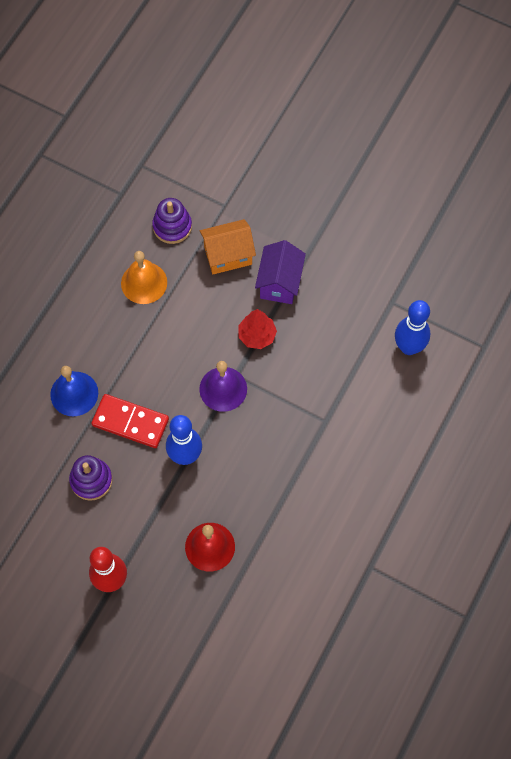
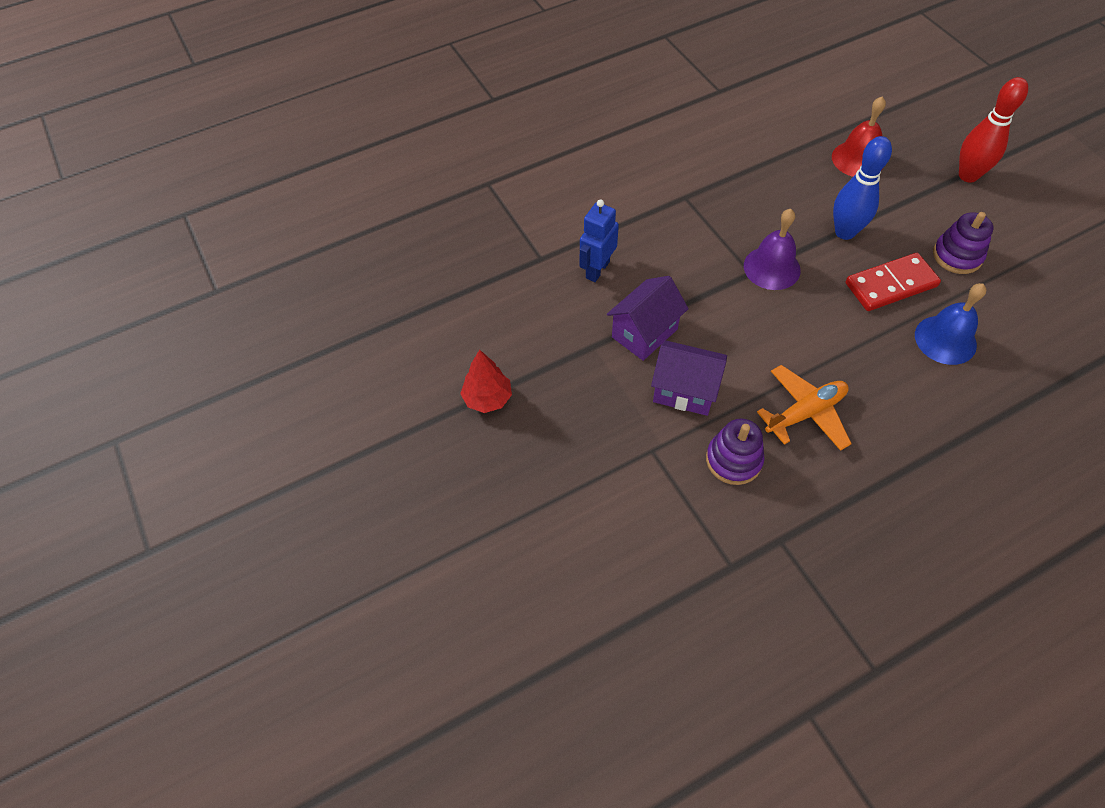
camera: 145 degrees left, 10 degrees down
(130, 422) = (890, 284): red domino -> red domino turned 75 degrees counterclockwise
(144, 283) = (805, 413): orange bell -> orange plane
(228, 255) = (684, 391): orange house -> purple house
(257, 336) = (704, 296): red tree -> red tree (487, 398)
(345, 315) = (597, 270): none -> blue robot
(409, 347) = (557, 215): blue bowling pin -> none

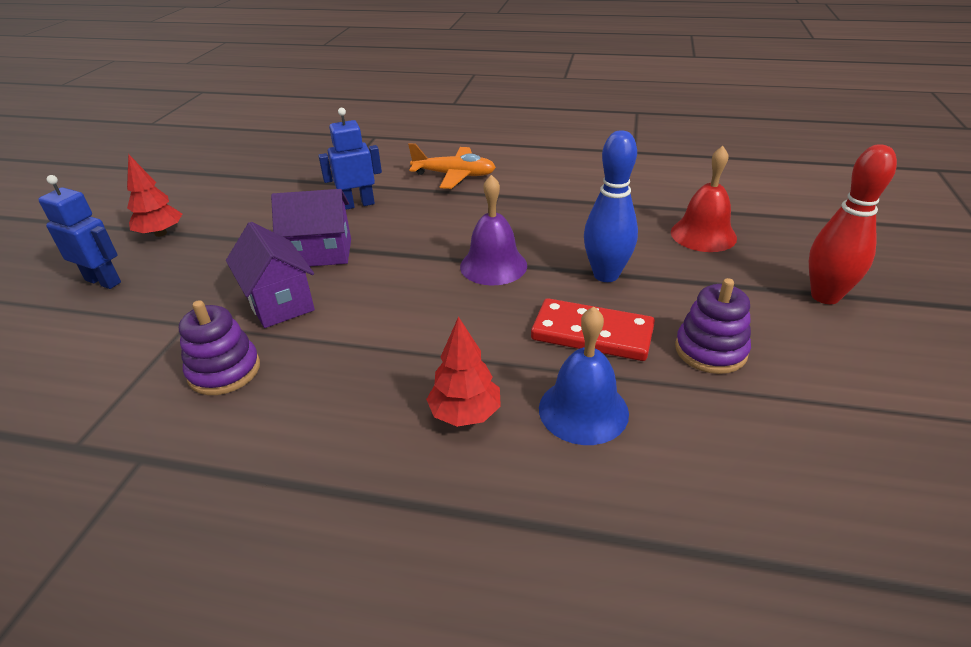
camera: 40 degrees right, 20 degrees down
(526, 466) = (103, 281): none -> blue robot
(805, 413) = (341, 378): orange plane -> orange plane (454, 175)
(896, 384) = (465, 413): none -> red tree

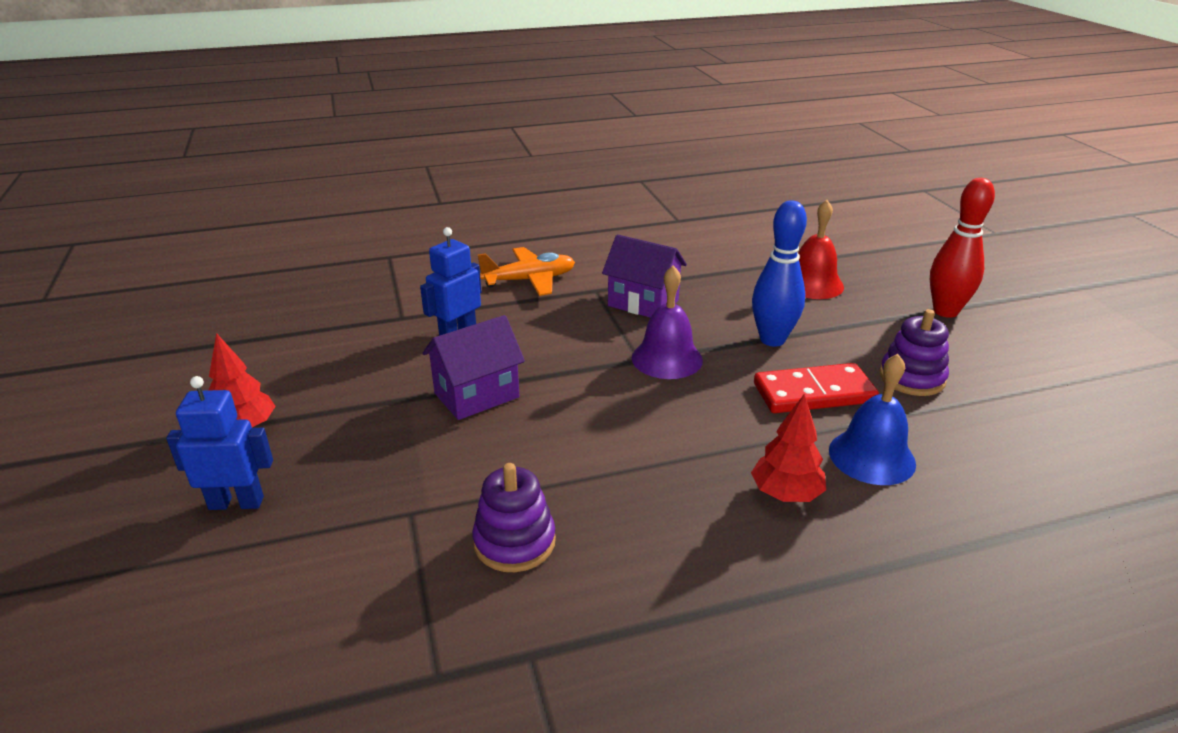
camera: 30 degrees left, 5 degrees down
(279, 303) = (492, 457): purple house -> purple house (643, 303)

